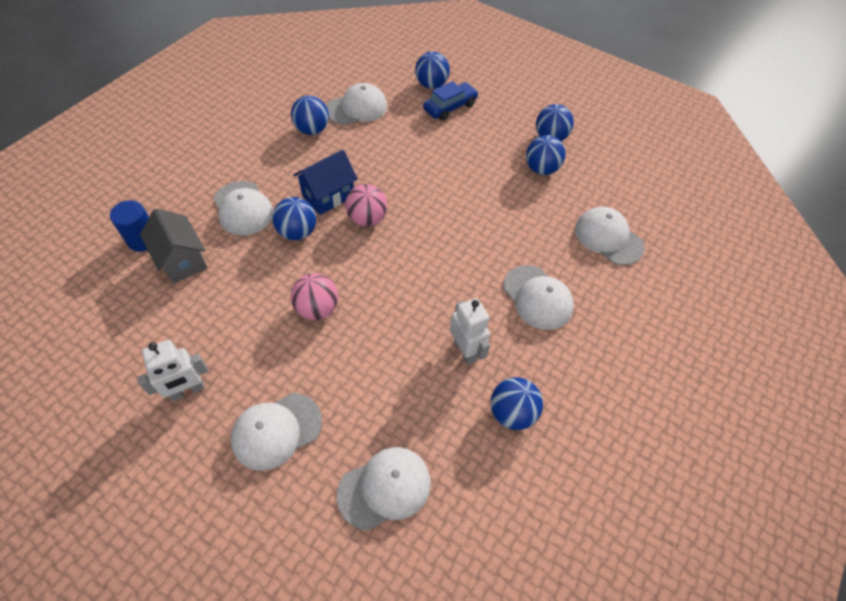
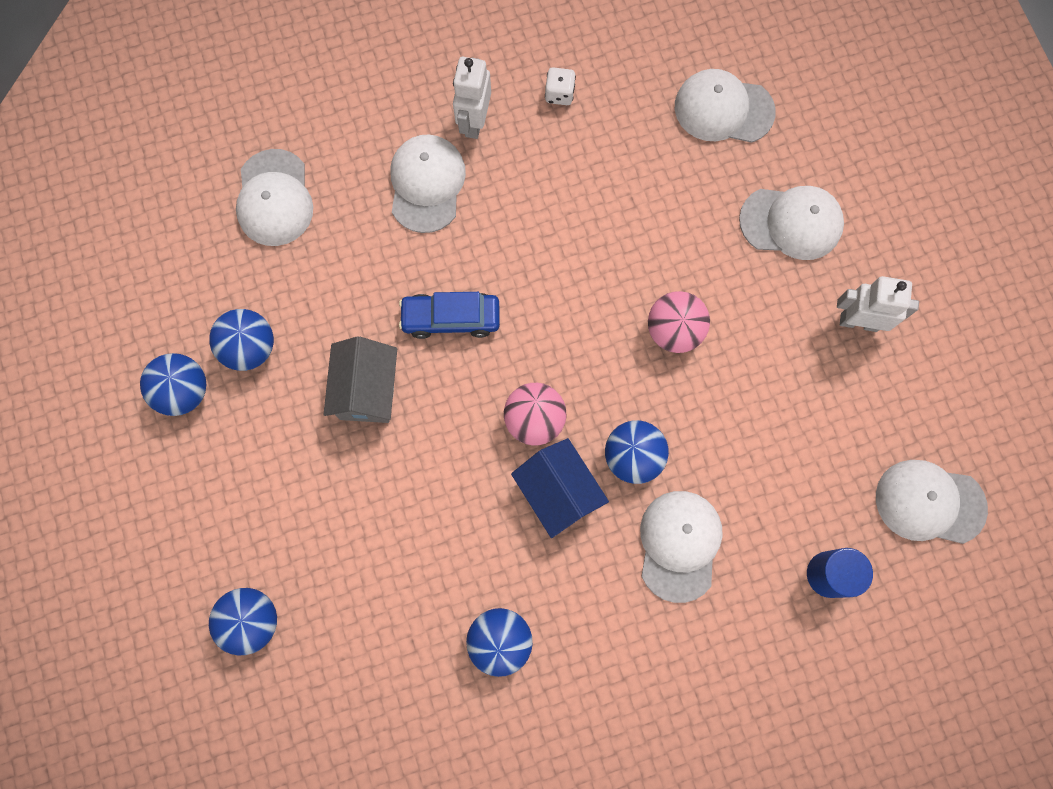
camera: 140 degrees left, 20 degrees up
(182, 260) = (794, 506): grey house -> grey house (367, 390)
(328, 196) = (558, 492): blue house -> blue house turned 60 degrees clockwise
(357, 108) = (403, 645): white cap -> white cap (929, 502)
(450, 107) = (266, 550): blue car -> blue car (451, 318)
(465, 350) = (553, 179): white robot -> white robot (474, 121)
(512, 413) = (559, 94): blue ball -> white dice

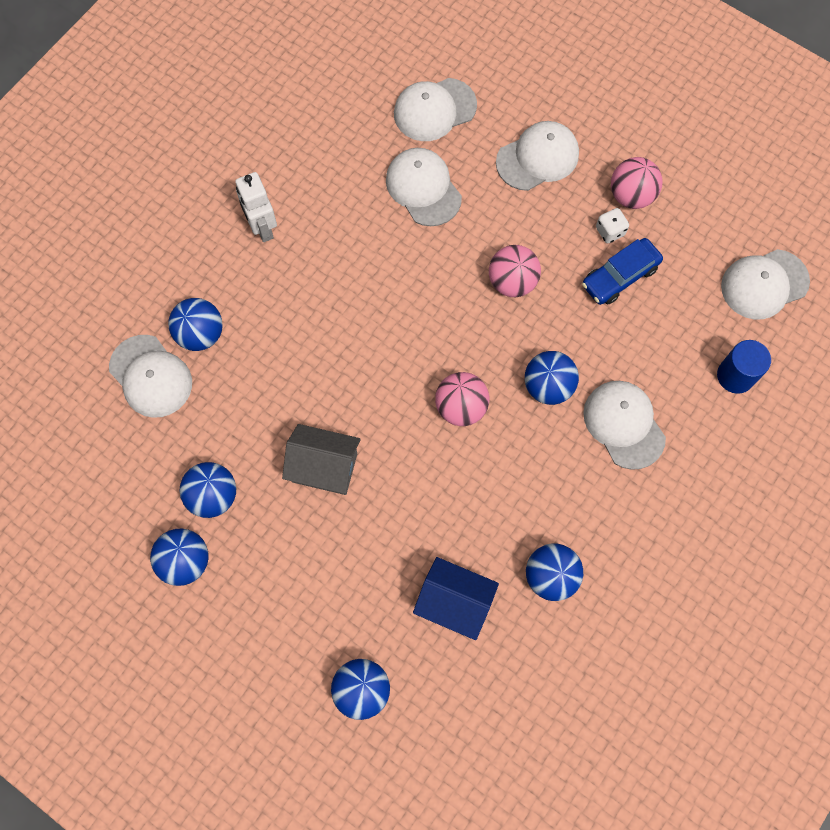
camera: 35 degrees left, 5 degrees down
(346, 188) = (200, 334): none -> blue ball
(367, 390) = (324, 468): grey house -> grey house turned 45 degrees counterclockwise
(426, 184) = (259, 293): white cap -> white cap (423, 188)
(451, 318) = (348, 376): blue car -> blue car (620, 276)
(558, 492) = (515, 446): blue house -> blue house (454, 603)
(559, 94) = (310, 170): white dice -> white dice (610, 231)
(858, 322) = (631, 195): white robot -> pink ball

